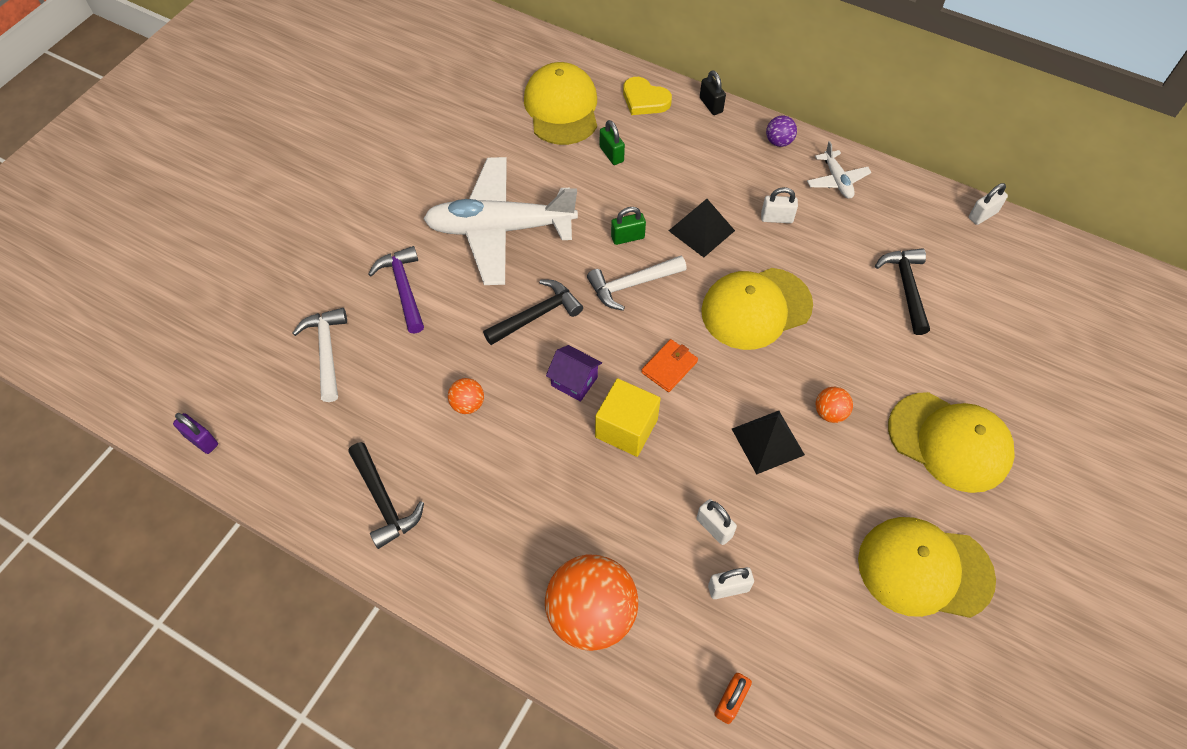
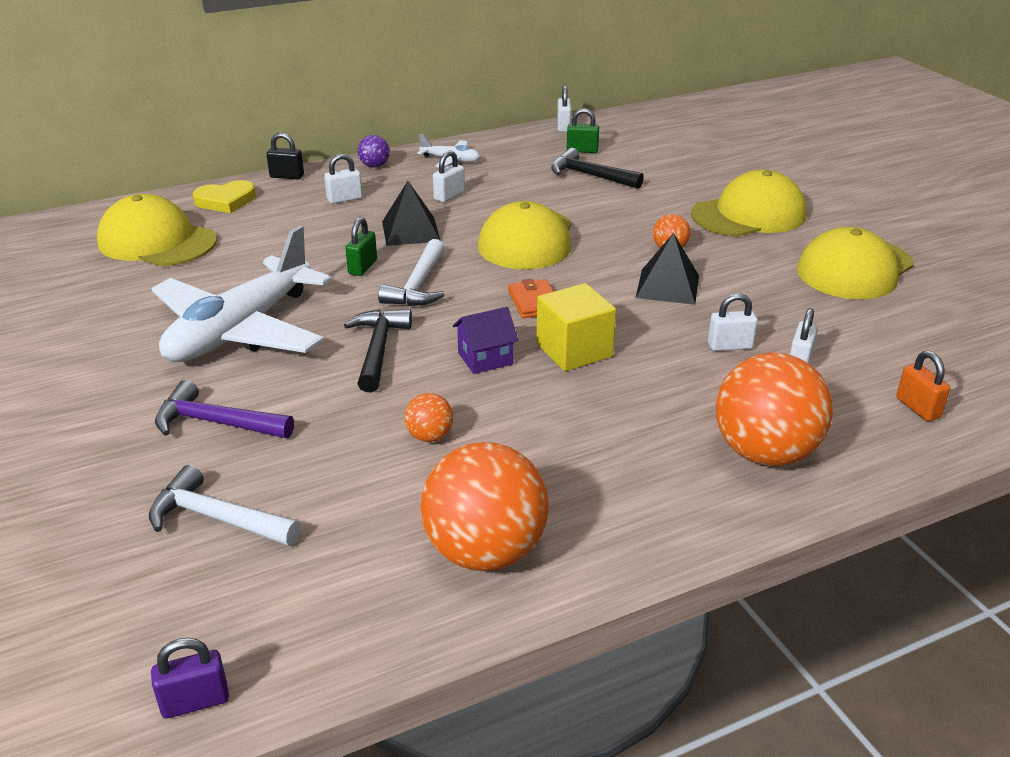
camera: 55 degrees left, 25 degrees down
(383, 501) = (485, 551): black hammer -> orange ball
(611, 154) = (256, 238): green padlock -> green padlock (582, 150)
(710, 161) = (344, 199): none -> white padlock

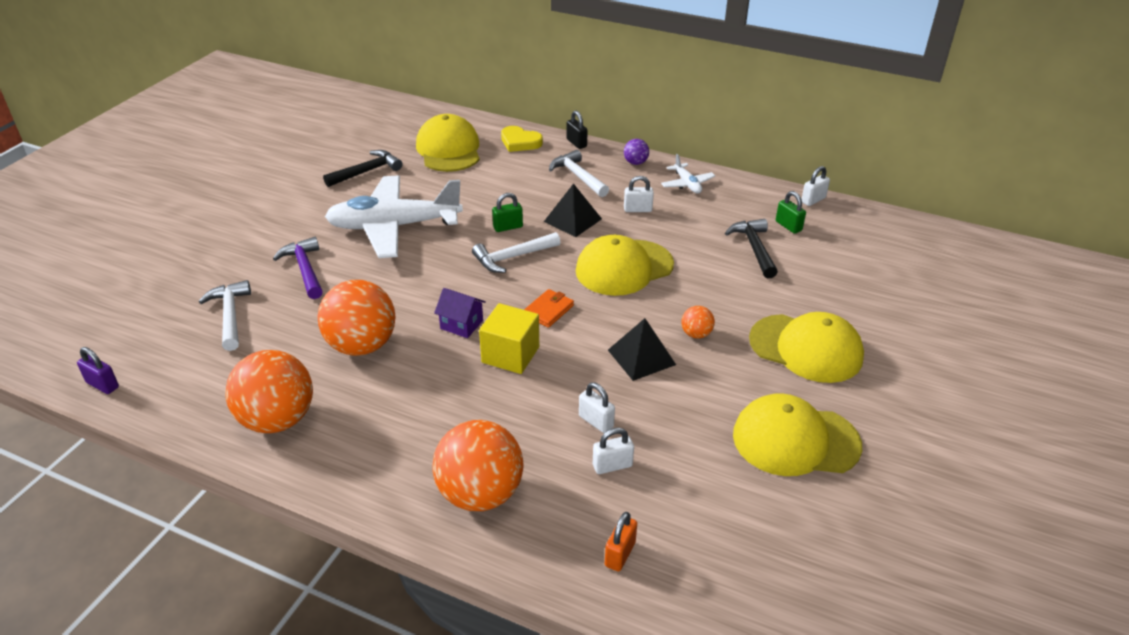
camera: 50 degrees right, 5 degrees up
(344, 199) = (578, 176): white padlock -> white hammer
(378, 350) = (427, 281): black hammer -> black hammer (366, 172)
(429, 436) = (362, 345): orange ball -> orange ball, size x2.23

